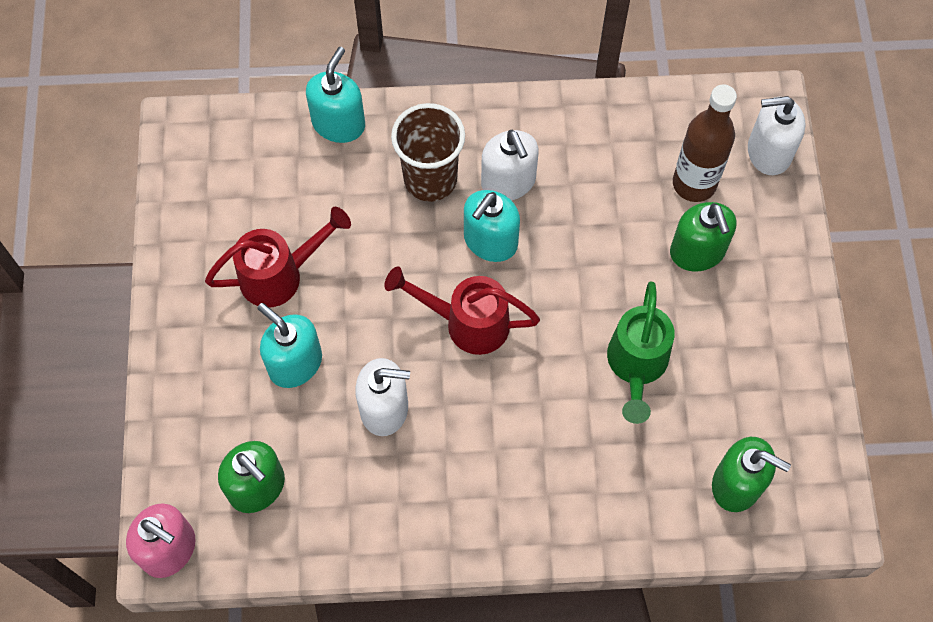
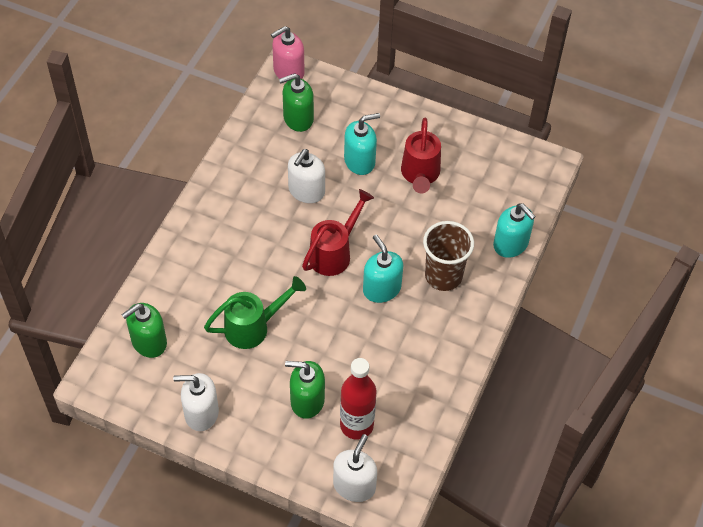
camera: 115 degrees right, 10 degrees down
(508, 182) = (418, 317): white soap dispenser -> white soap dispenser (201, 413)
(636, 365) = (253, 327): green watering can -> green watering can turned 120 degrees clockwise
(694, 184) = (356, 425): brown bottle -> red bottle

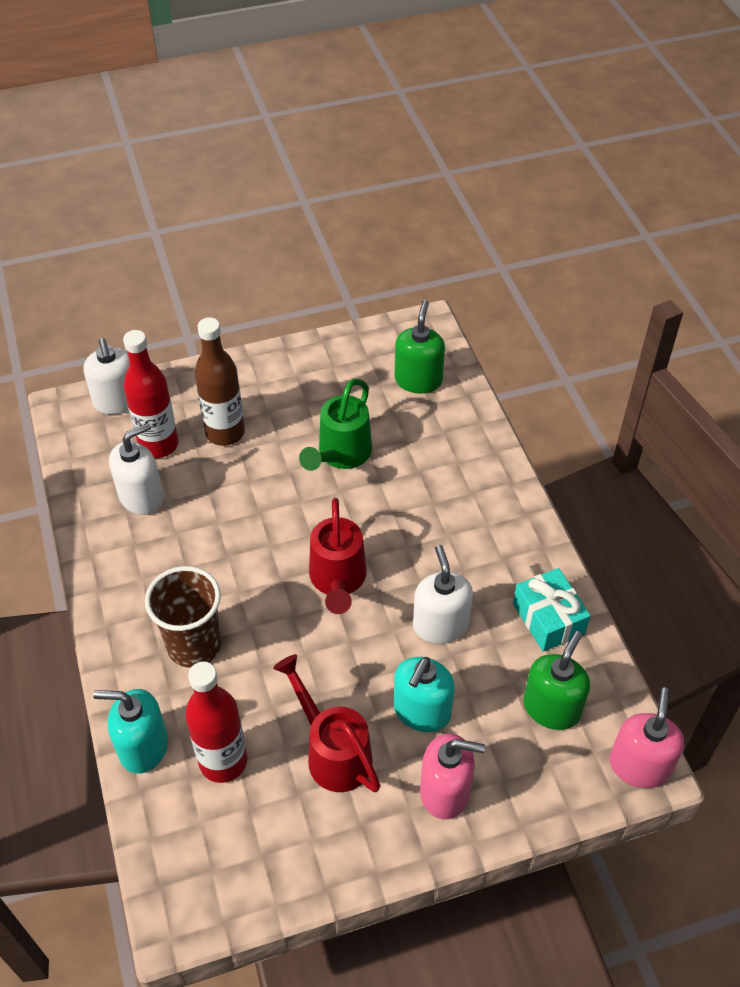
camera: 140 degrees right, 5 degrees down
(201, 413) = (309, 363): white soap dispenser -> white soap dispenser (141, 497)
(250, 154) = (548, 618): none -> turquoise gift
(307, 400) = (225, 432): green soap dispenser -> brown bottle
(381, 289) = (250, 581): turquoise soap dispenser -> none
(385, 123) = (445, 791): none -> pink soap dispenser
(476, 209) = (223, 761): none -> red bottle

